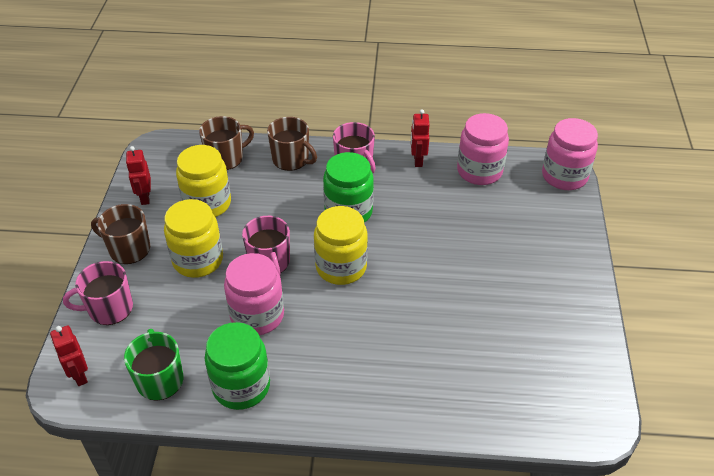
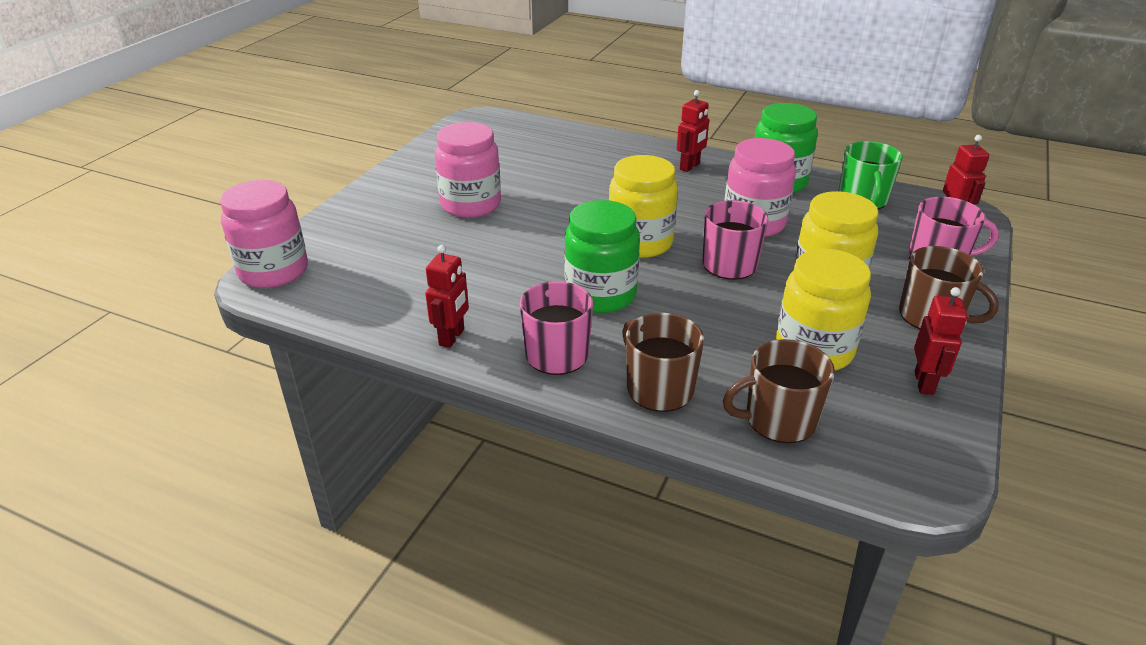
camera: 160 degrees left, 10 degrees down
(332, 389) = (690, 167): none -> red robot
(479, 171) = (377, 302): pink jar -> pink jar (471, 205)

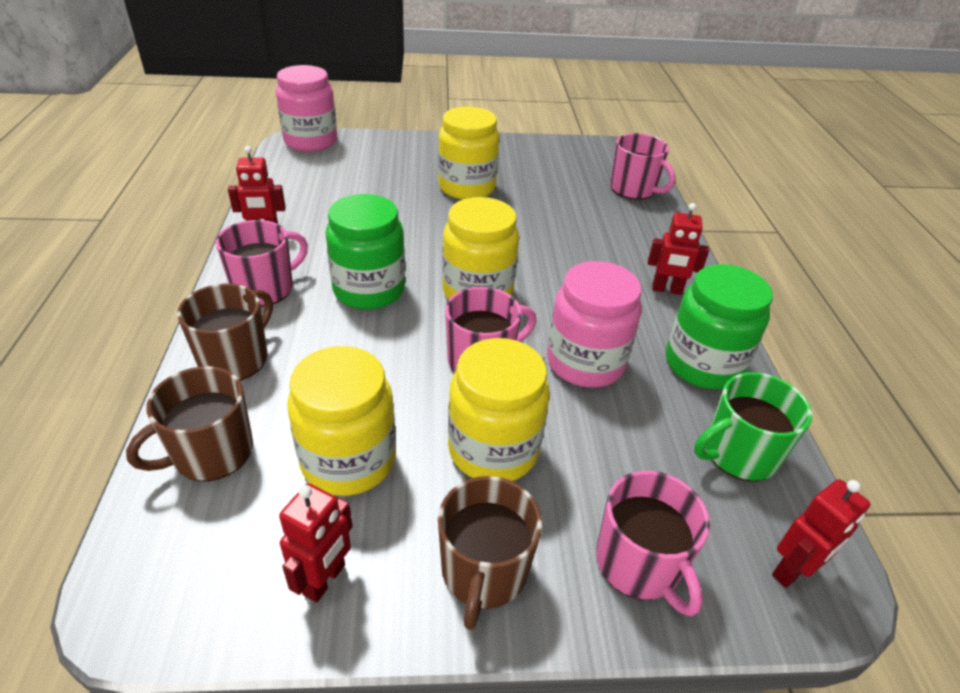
camera: 60 degrees right, 5 degrees up
(471, 205) = (467, 187): pink jar -> yellow jar
(546, 134) = (633, 189): none -> pink mug
(778, 419) = (211, 452): brown mug -> brown mug turned 90 degrees counterclockwise
(924, 383) = (325, 580): red robot -> red robot turned 45 degrees counterclockwise

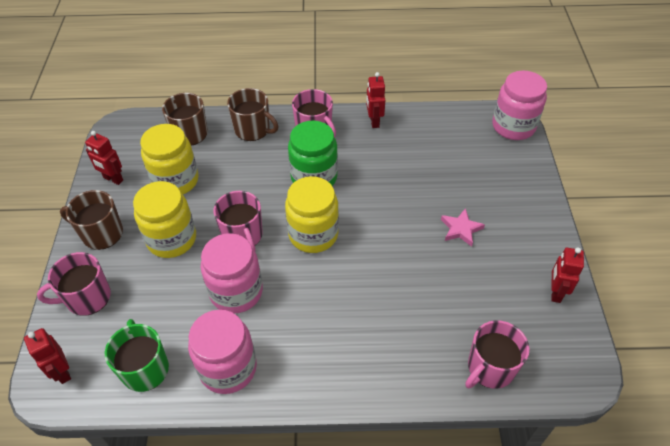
camera: 95 degrees right, 10 degrees up
(467, 187) = (461, 229): yellow jar -> pink star
(666, 290) = (319, 362): red robot -> red robot (555, 292)
(703, 364) = (228, 368): green jar -> pink jar

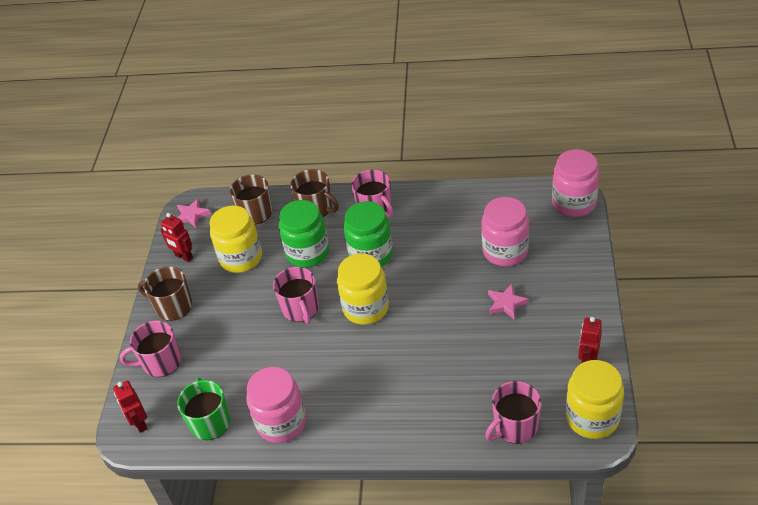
camera: 10 degrees right, 5 degrees down
(122, 136) = (192, 215): none -> pink star
(172, 239) = (236, 312): yellow jar -> yellow jar (592, 418)
(236, 292) = (292, 358): pink jar -> pink jar (505, 251)
(247, 175) = (307, 253): none -> green jar
(374, 121) = (434, 199): red robot -> none

